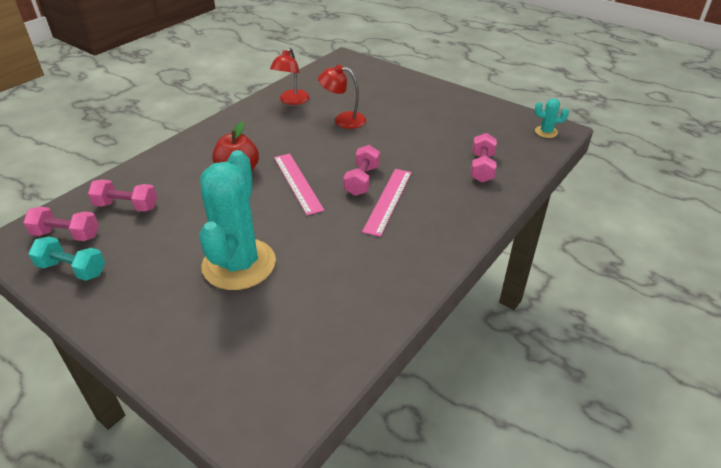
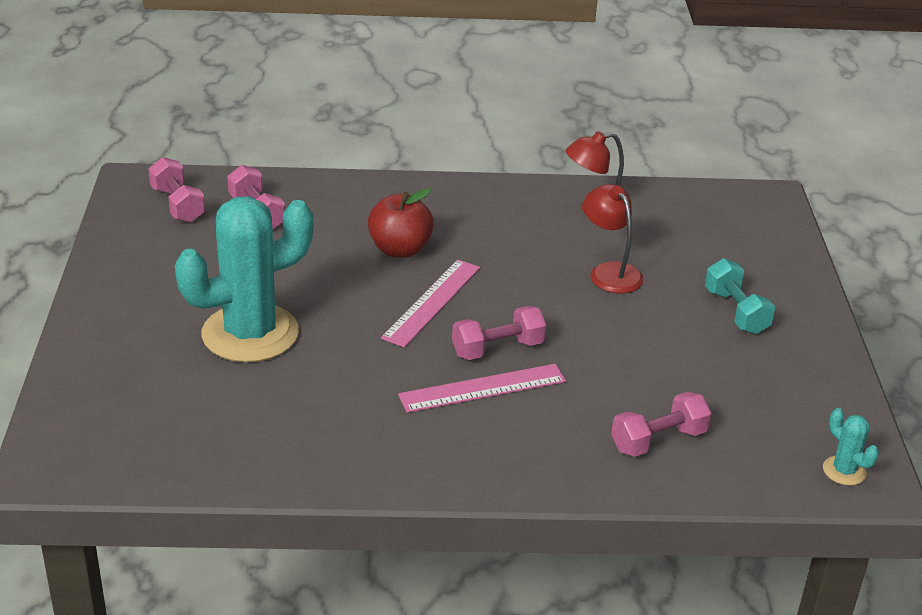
camera: 50 degrees right, 5 degrees down
(72, 269) = (137, 238): turquoise dumbbell -> turquoise dumbbell (736, 312)

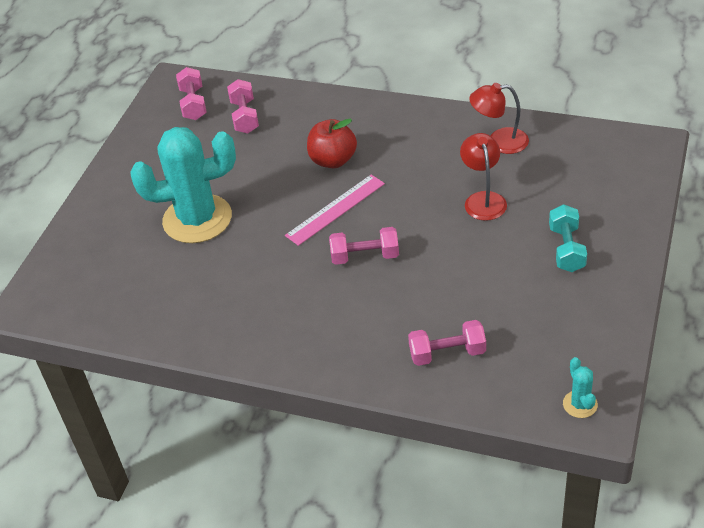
camera: 25 degrees right, 10 degrees up
(482, 388) = (338, 288): pink ruler -> none

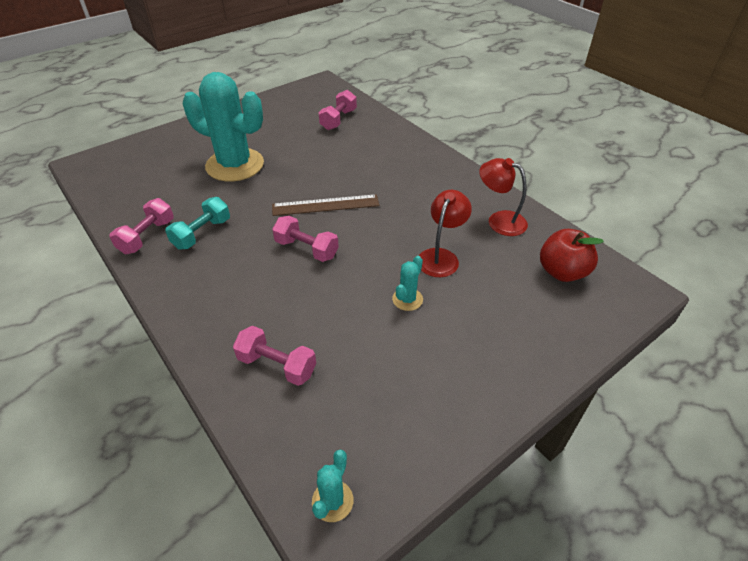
camera: 30 degrees right, 0 degrees up
(193, 104) = (317, 99): pink dumbbell -> pink dumbbell (147, 236)
(333, 160) = (362, 172): red apple -> red apple (562, 272)
(335, 209) = (325, 205): pink ruler -> brown ruler
(492, 248) = (407, 299): none -> turquoise cactus
(566, 249) = (470, 338): turquoise dumbbell -> turquoise dumbbell (202, 233)

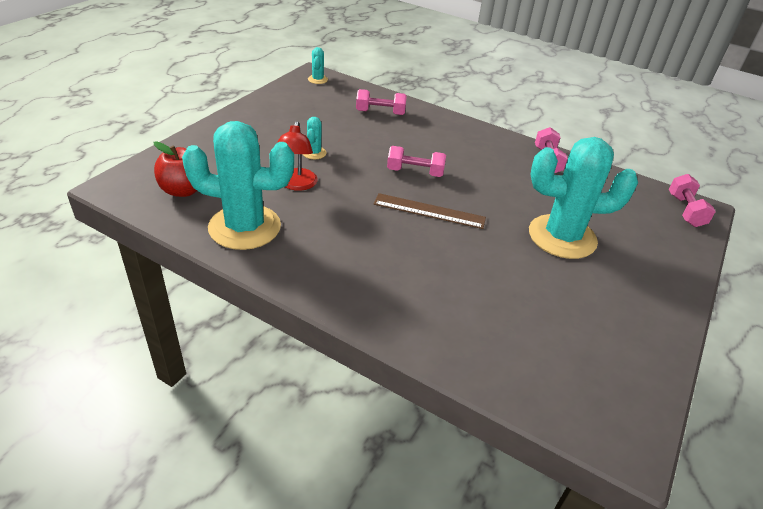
camera: 155 degrees right, 5 degrees down
(202, 233) = (509, 169): turquoise dumbbell -> none
(325, 205) = (429, 211): brown ruler -> brown ruler turned 45 degrees clockwise
(338, 120) = (515, 342): pink dumbbell -> pink dumbbell (685, 210)
(499, 220) = (244, 227): red lamp -> turquoise cactus

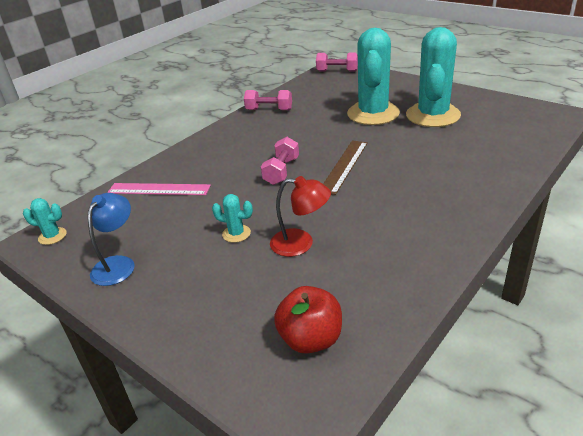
camera: 75 degrees left, 5 degrees down
(244, 227) = (382, 277): turquoise cactus -> turquoise cactus (433, 115)
(282, 107) = (118, 264): none -> blue lamp
(380, 112) = (159, 189): pink dumbbell -> pink ruler

